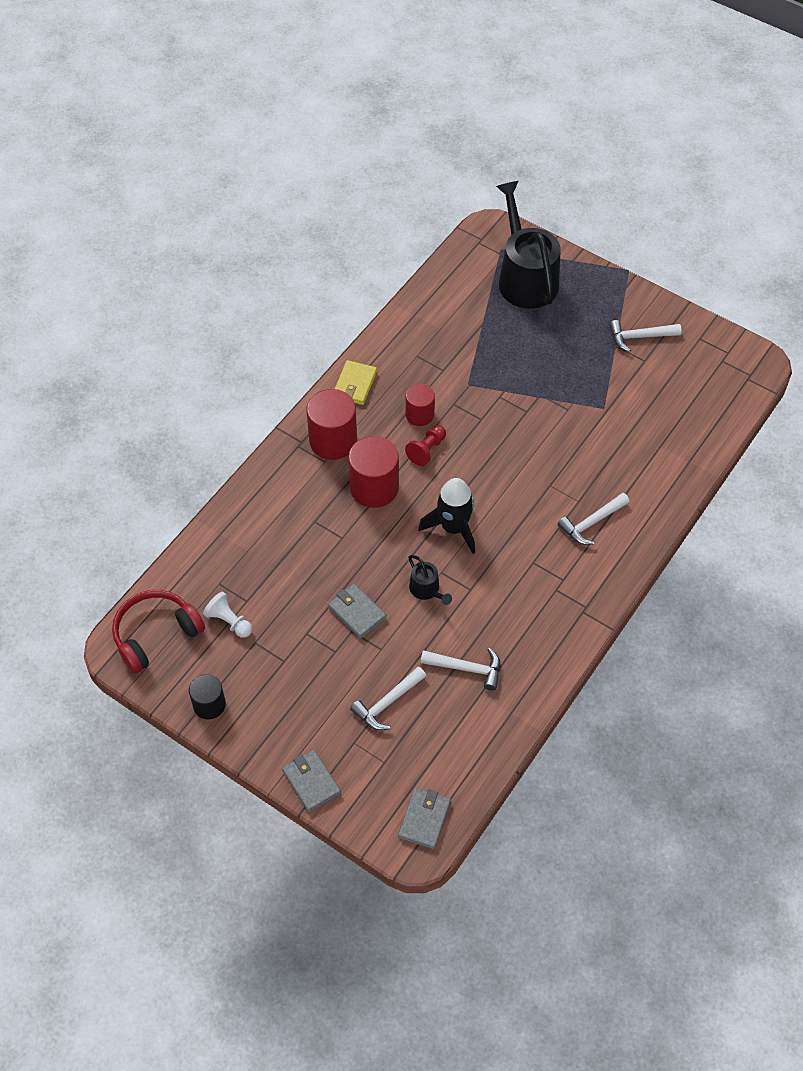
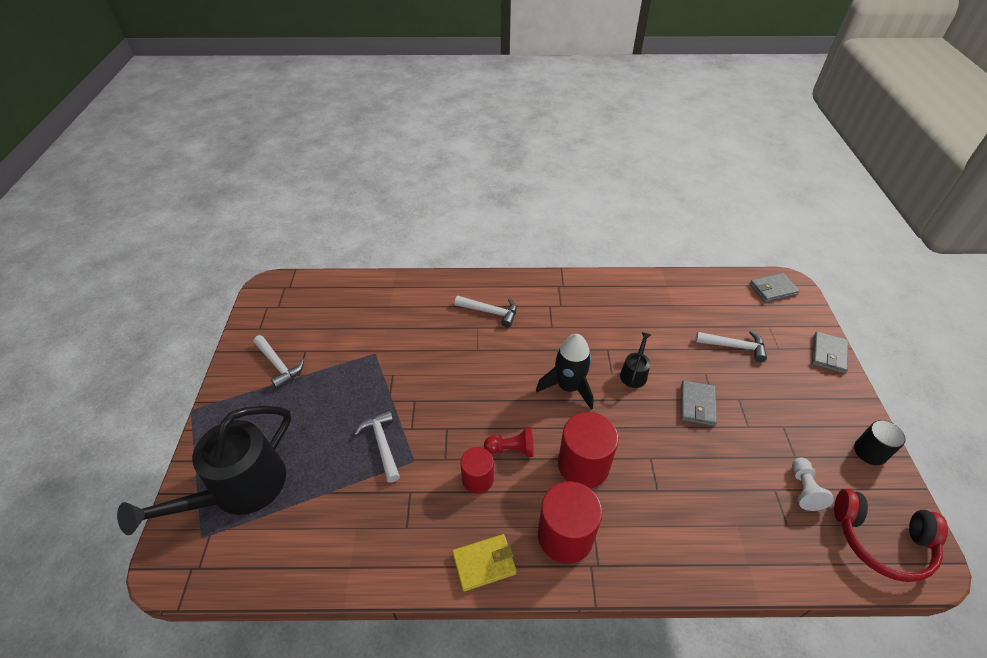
camera: 125 degrees left, 10 degrees down
(467, 668) = (664, 320): white hammer -> white hammer (382, 444)

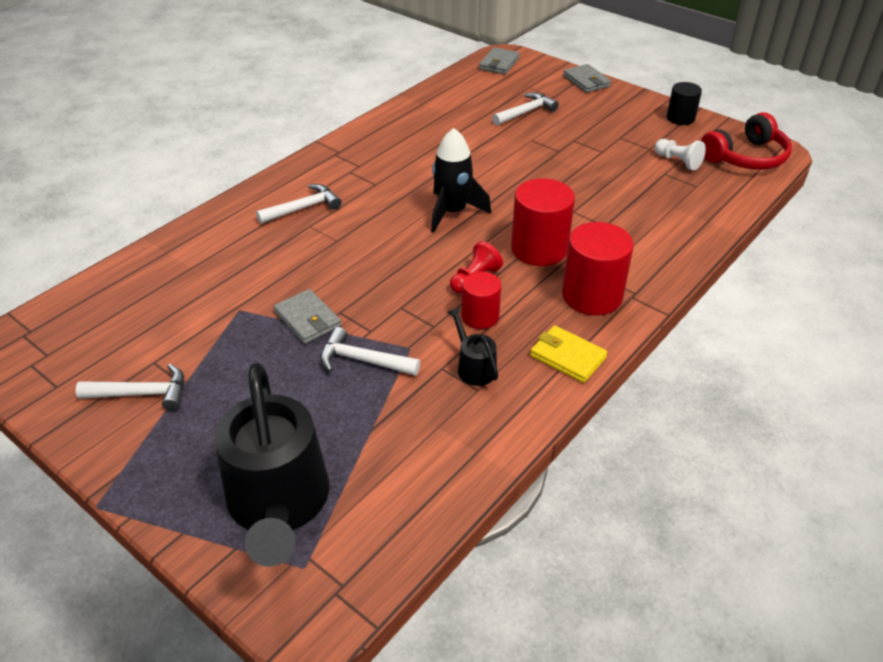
camera: 50 degrees left, 5 degrees down
(484, 563) = (568, 357): yellow wallet -> yellow wallet turned 75 degrees counterclockwise
(634, 373) = (486, 171): black watering can -> black watering can (474, 367)
(697, 404) = (554, 161): grey wallet -> grey wallet (307, 319)

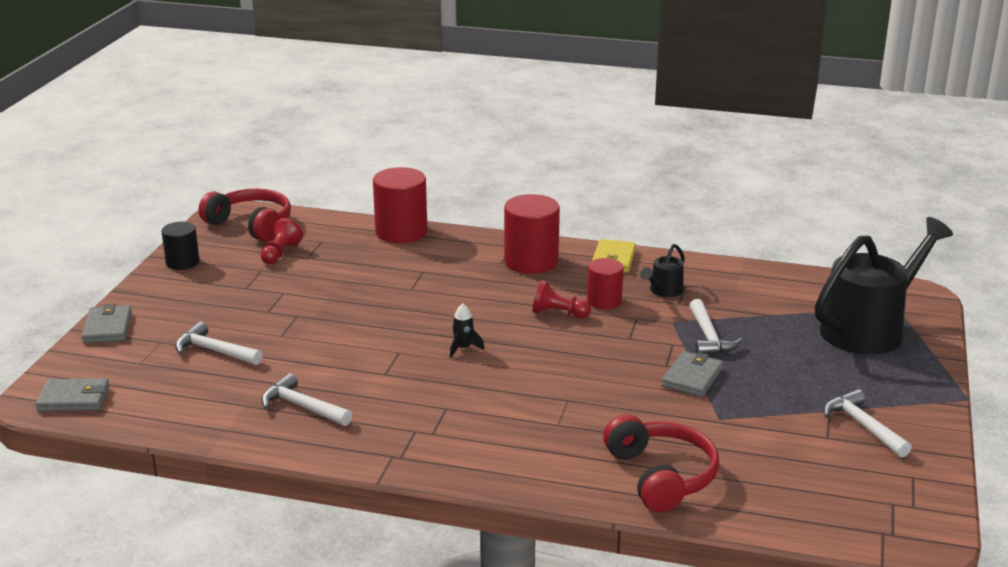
camera: 115 degrees left, 15 degrees down
(204, 251) = (661, 476): none -> red headphones
(303, 208) = (530, 439): white hammer -> white hammer (302, 407)
(452, 212) = (463, 348): black rocket -> black rocket, size x0.49
(539, 249) = (486, 294): red cylinder -> red cylinder (401, 232)
(586, 81) = (107, 328): grey wallet -> grey wallet turned 45 degrees counterclockwise
(678, 161) = (280, 253): white pawn -> red pawn

